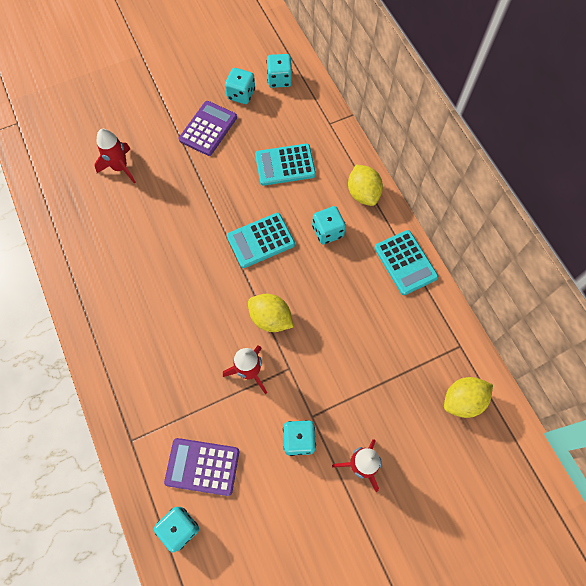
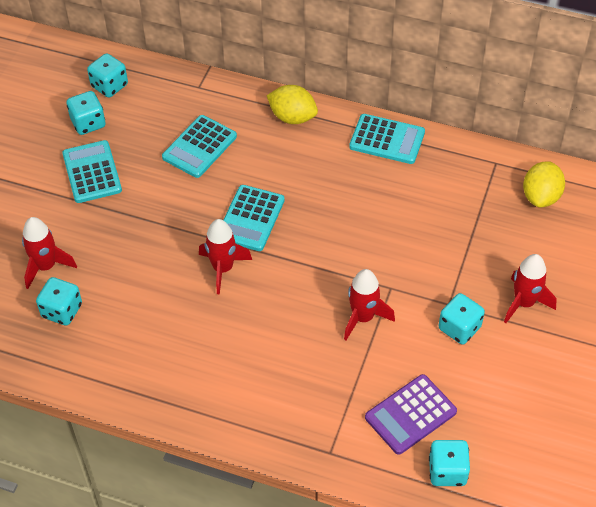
camera: 45 degrees left, 15 degrees down
(208, 129) = (92, 172): purple calculator -> turquoise calculator
(208, 259) = (223, 268): none -> red rocket
(270, 318) = (331, 266): yellow lemon -> none
(327, 231) = (298, 167): turquoise dice -> turquoise dice (62, 311)

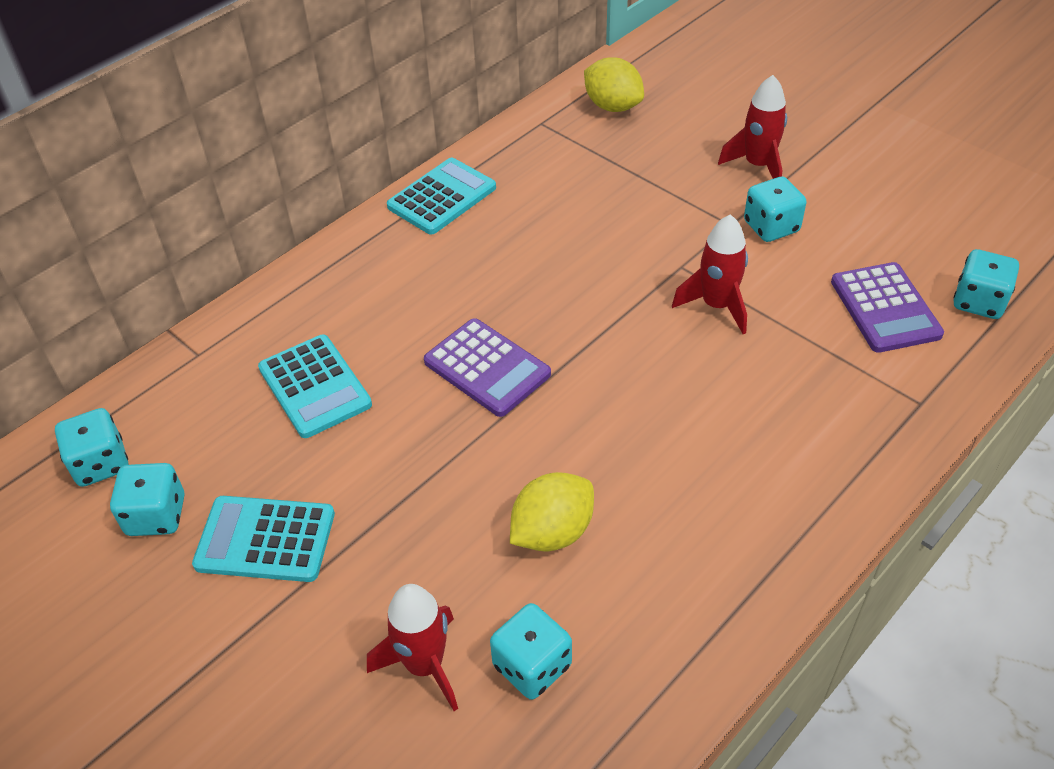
camera: 65 degrees left, 5 degrees down
(223, 268) = (559, 426): red rocket -> none
(250, 218) = (487, 368): turquoise calculator -> purple calculator
(292, 117) = (336, 271): yellow lemon -> yellow lemon (552, 532)

